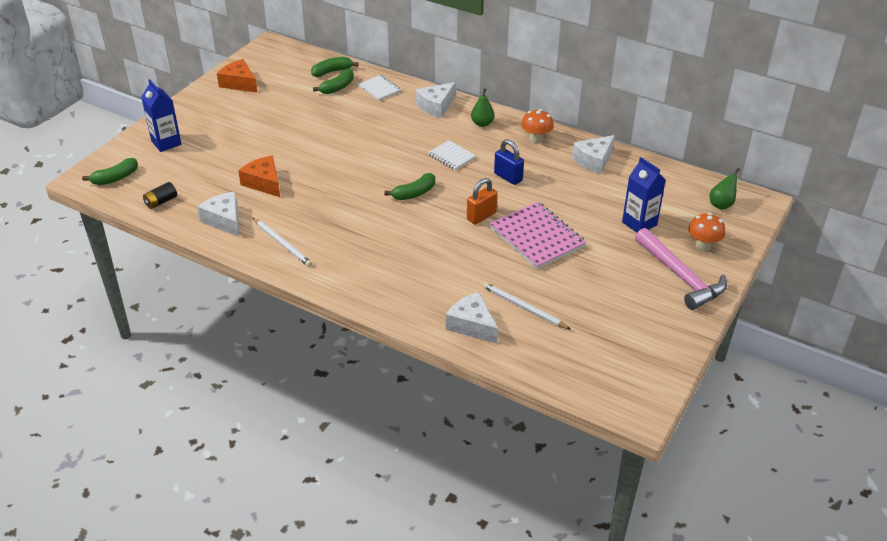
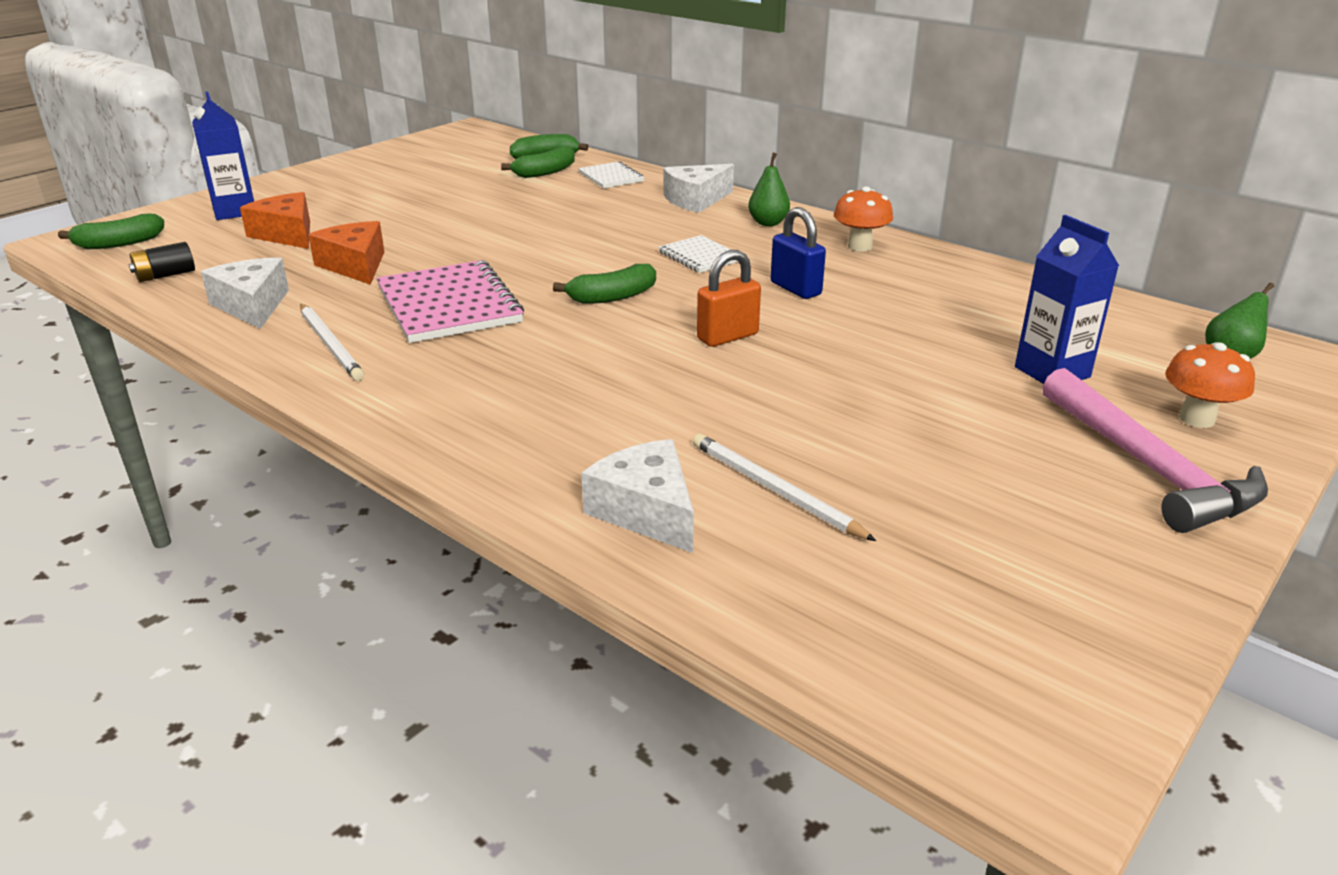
camera: 10 degrees right, 10 degrees down
(239, 83) = (396, 160): orange cheese -> orange cheese (287, 234)
(537, 237) = (832, 375): pink notebook -> pink notebook (449, 305)
(594, 160) = (964, 279): white cheese -> none

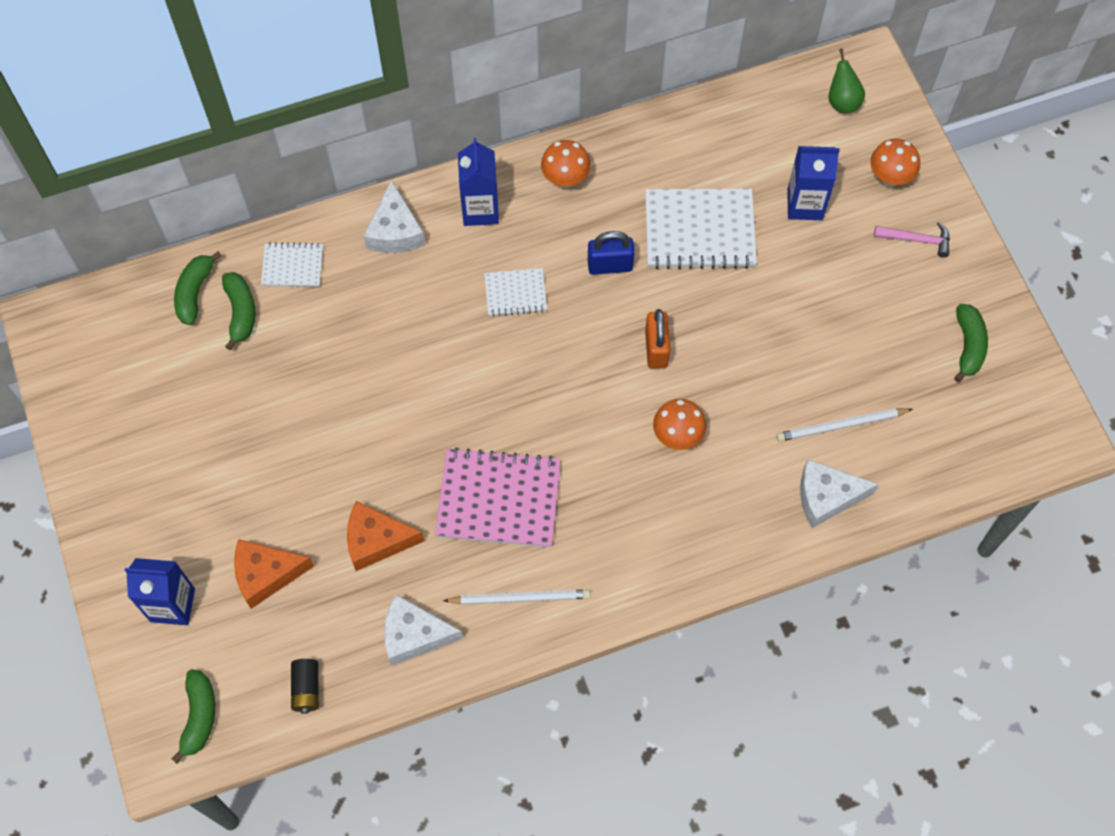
camera: 60 degrees left, 35 degrees up
(612, 297) = (551, 387): green banana -> green banana (968, 346)
(627, 378) = (677, 436): none -> orange mushroom
(768, 223) = (480, 210): green pear -> blue carton
(911, 321) = (699, 231): none -> white notebook
(1148, 467) = (916, 240): pink hammer -> pink hammer, size x0.51

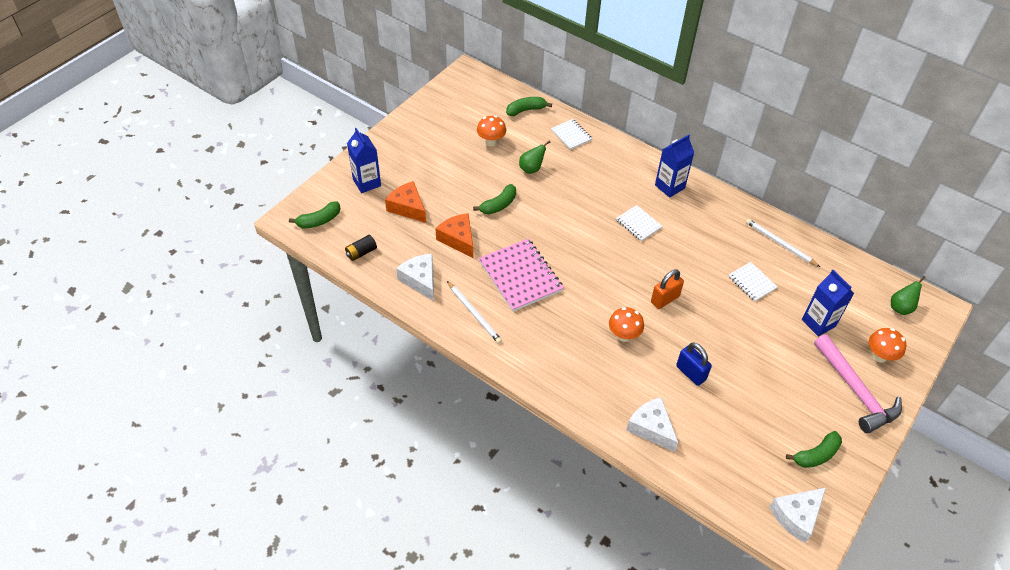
camera: 55 degrees right, 15 degrees down
(241, 312) = (531, 130): green banana -> green banana (498, 205)
(317, 361) = (531, 169): none -> green pear
(395, 231) = (625, 161): white cheese -> white cheese (796, 516)
(565, 179) = (721, 211): orange mushroom -> orange mushroom (491, 142)
(610, 265) = (692, 254): blue padlock -> blue padlock (691, 373)
(699, 231) = (752, 282): white notebook -> white notebook, size x0.54
(841, 426) = (701, 412): white pencil -> white pencil (780, 243)
(916, 240) = (855, 390): pink hammer -> pink hammer, size x1.98

